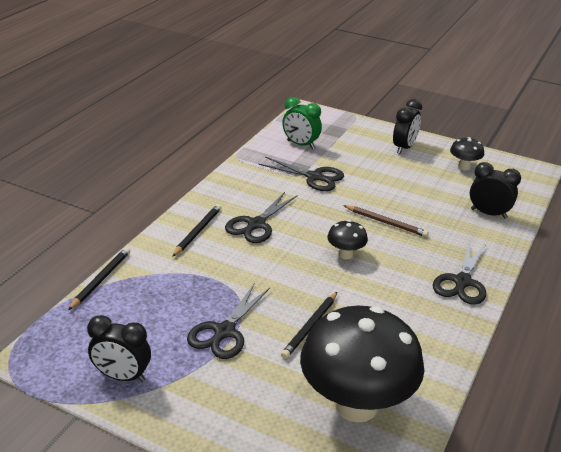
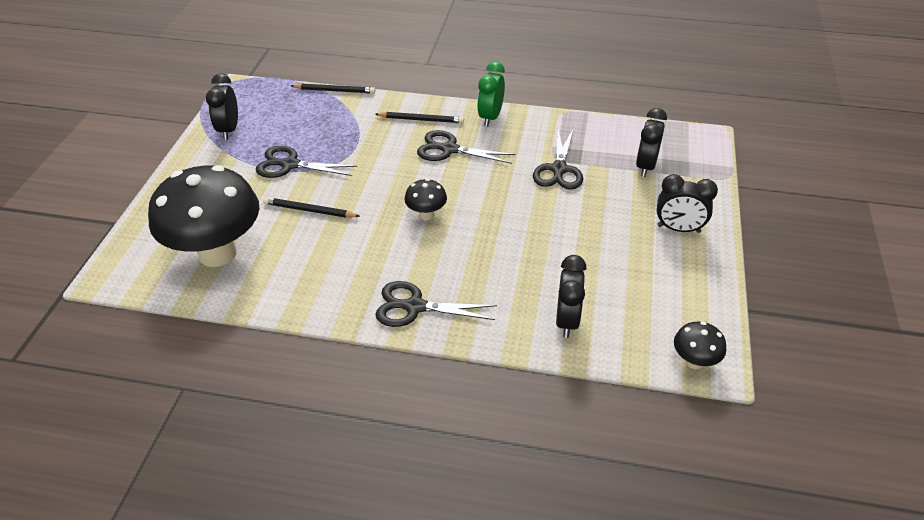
camera: 75 degrees right, 10 degrees up
(301, 144) = (622, 148): green clock -> green clock (490, 117)
(328, 141) = (645, 166): none -> black clock
(386, 223) = (499, 235): brown pencil -> none
(464, 167) = (669, 289): black mushroom -> black mushroom (694, 361)

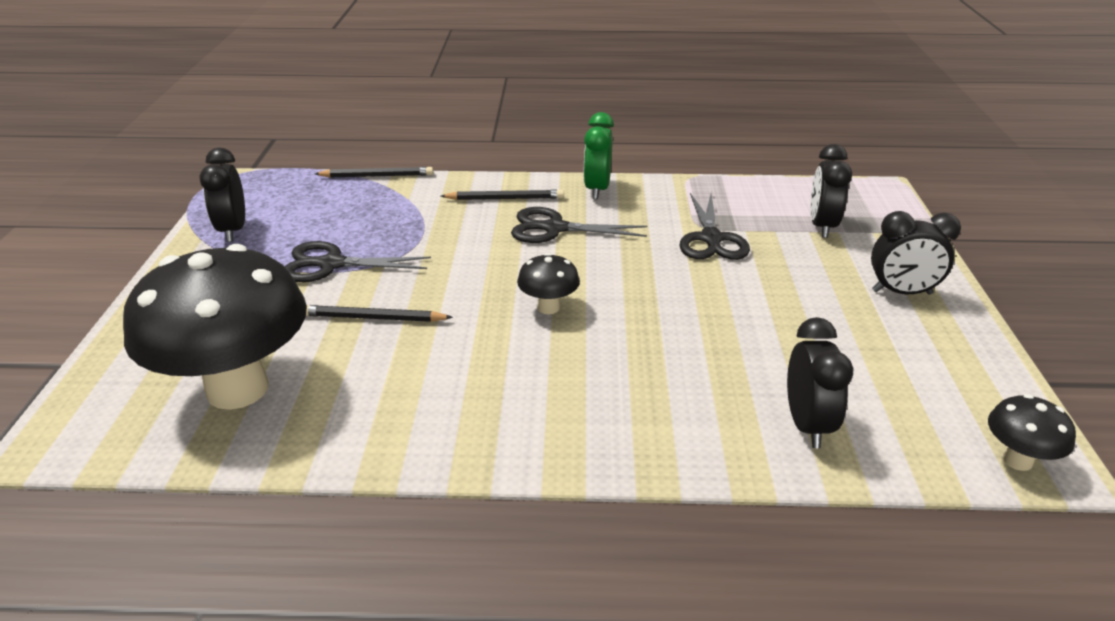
camera: 10 degrees left, 10 degrees down
(414, 307) = (570, 431): black scissors -> none

